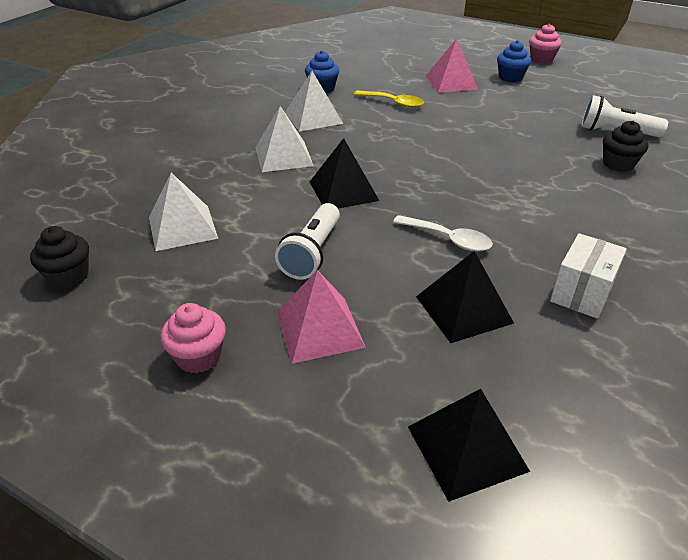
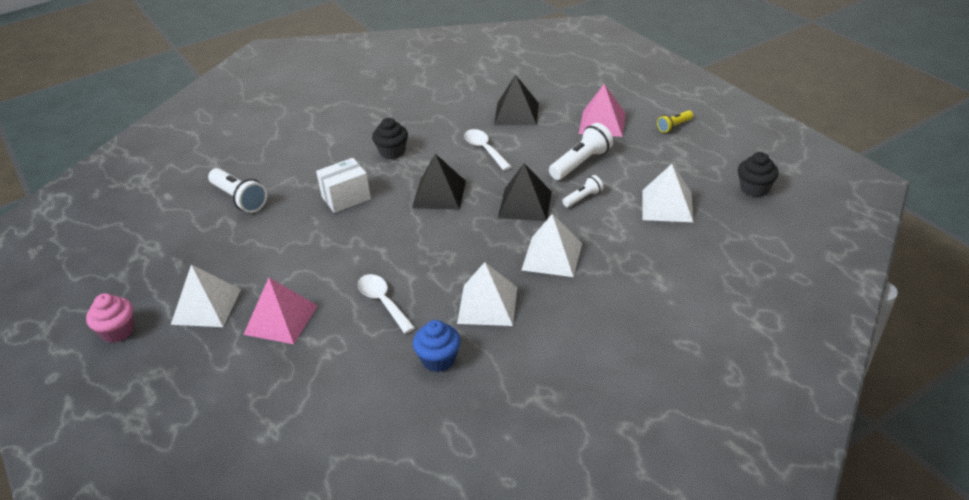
camera: 150 degrees left, 0 degrees up
(198, 357) = (674, 126): pink cupcake -> yellow flashlight
(284, 212) = (583, 198): none -> white flashlight
(393, 103) = (383, 302): yellow spoon -> white spoon
(466, 448) = (566, 72): black pyramid -> black pyramid (439, 194)
(510, 77) = (206, 306): blue cupcake -> white pyramid
(581, 293) = (445, 105): white box -> white box (346, 198)
(618, 164) = (292, 170): black cupcake -> black cupcake (392, 152)

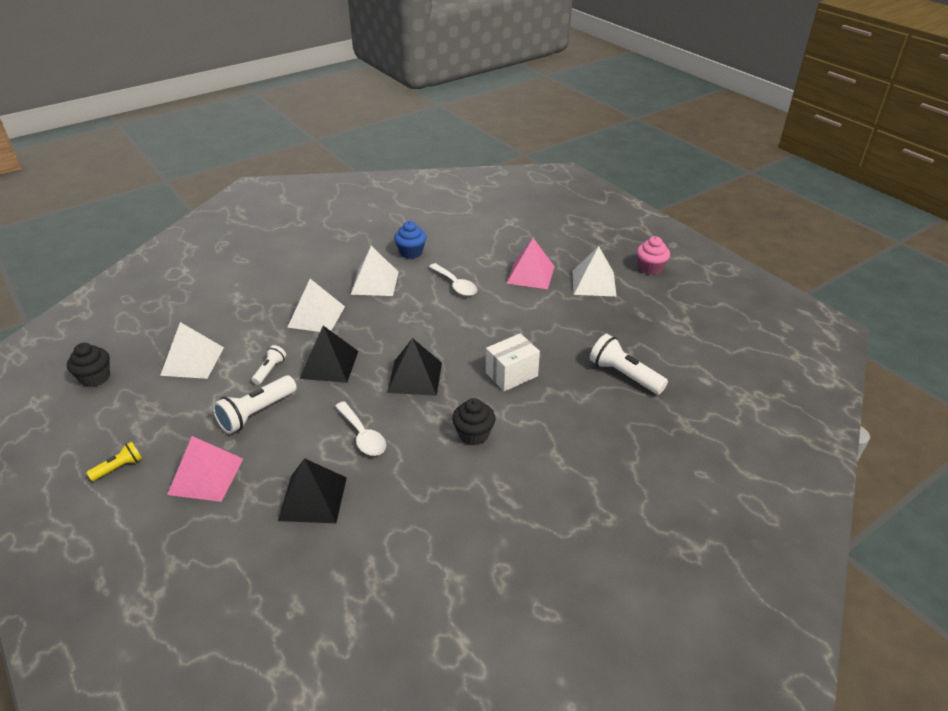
camera: 175 degrees right, 0 degrees up
(583, 198) = (270, 370): white flashlight -> white flashlight turned 150 degrees clockwise

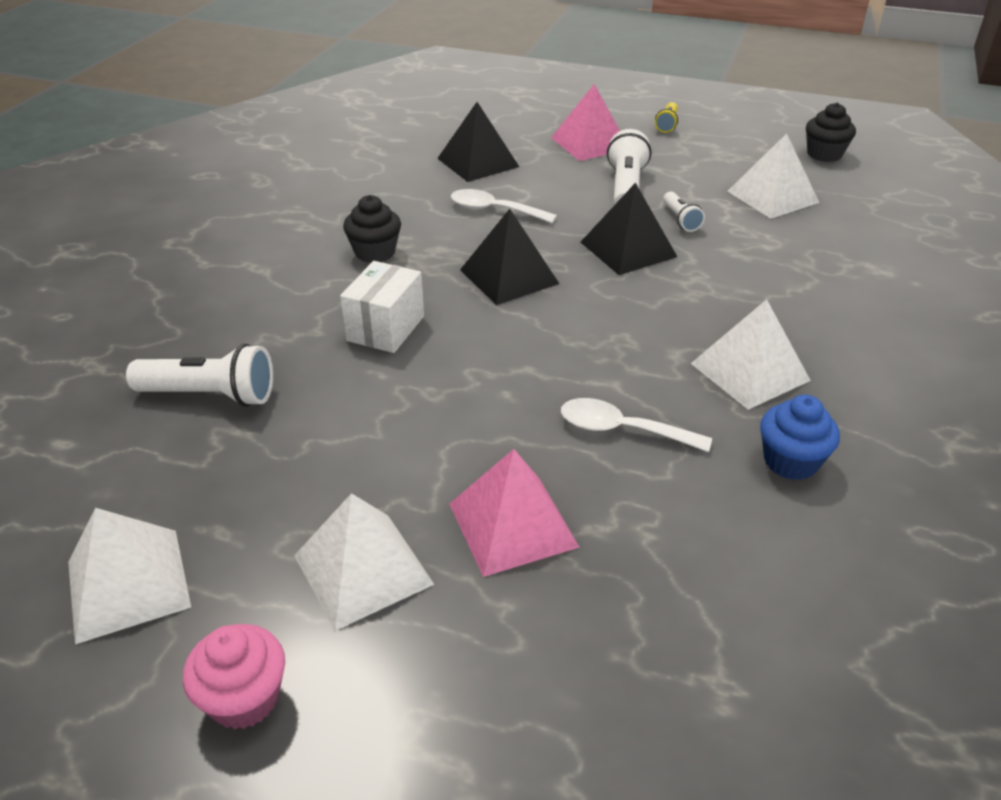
camera: 145 degrees right, 0 degrees up
(316, 316) = (738, 289): white pyramid -> white pyramid (128, 584)

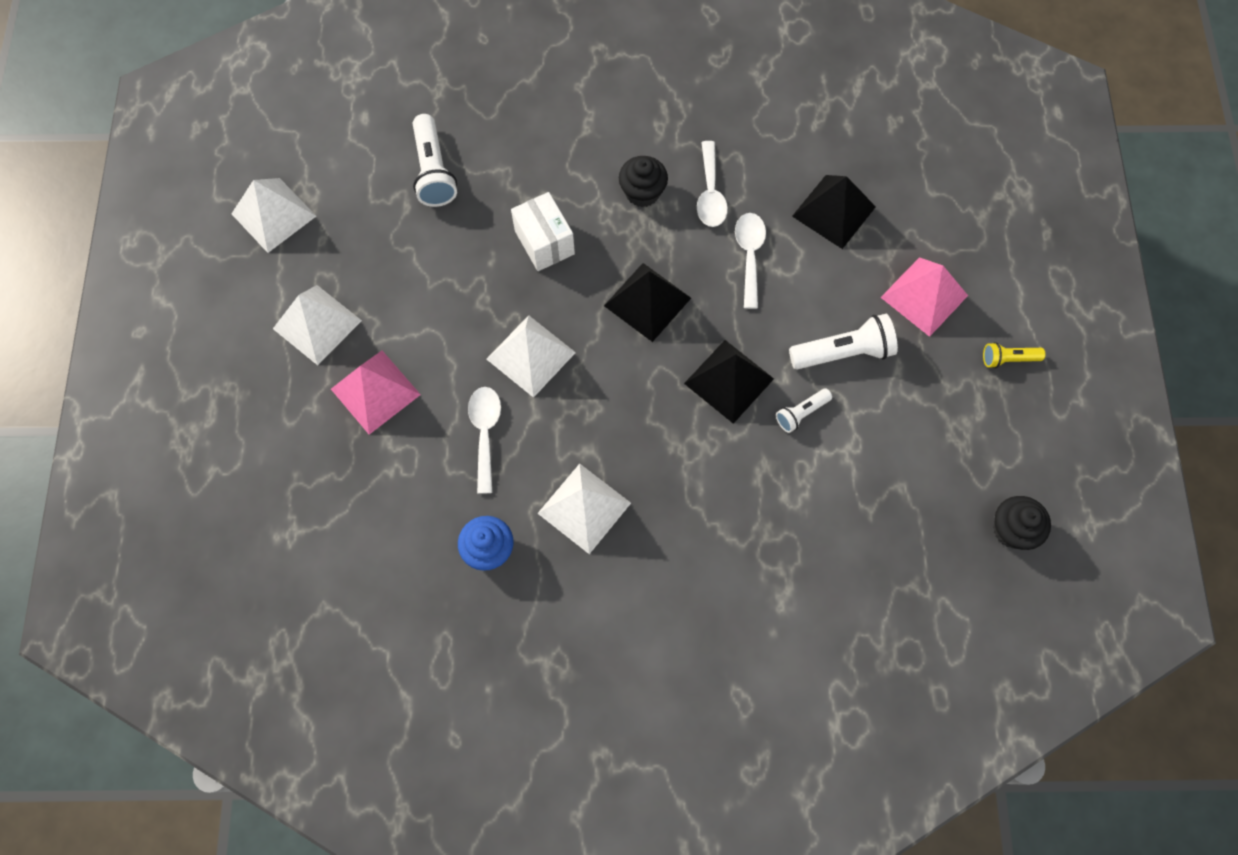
camera: 70 degrees right, 30 degrees up
(244, 698) = (221, 306): pink cupcake -> none
(385, 328) = (544, 242): white box -> white box turned 60 degrees clockwise
(408, 216) = (710, 193): none -> white spoon
(772, 197) = (886, 489): white pyramid -> white pyramid (530, 355)

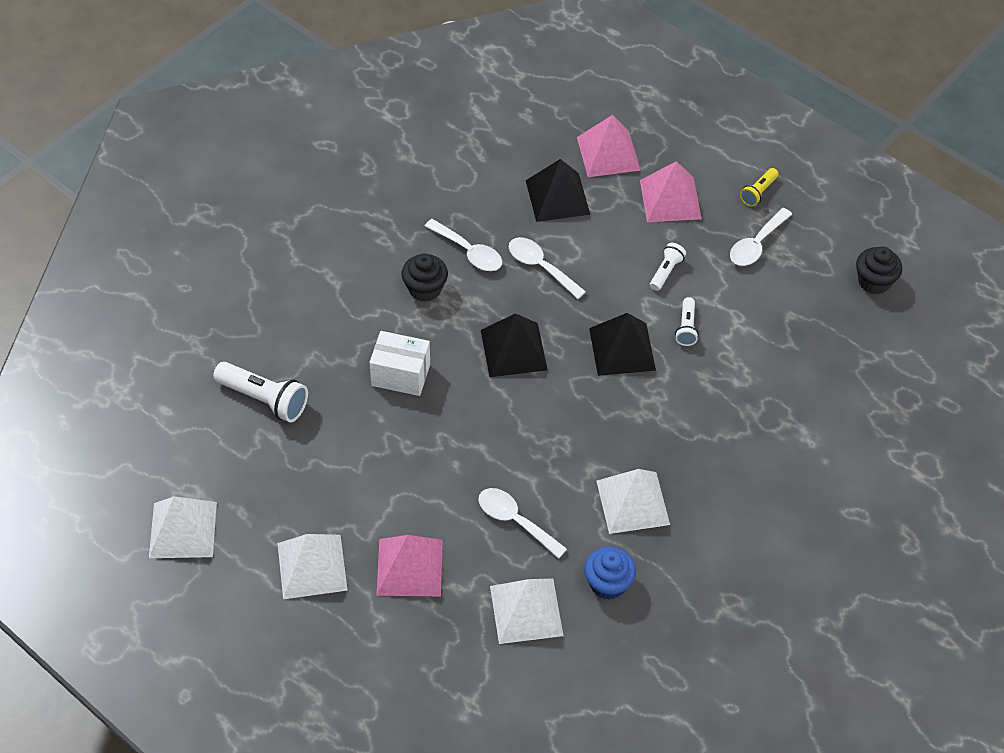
camera: 50 degrees left, 15 degrees down
(530, 355) = (482, 449): white pyramid -> white pyramid (526, 611)
(843, 352) = (666, 271): white flashlight -> white flashlight, size x0.57
(921, 212) = (608, 153): none -> pink pyramid
(948, 401) = (756, 244): none -> white spoon

